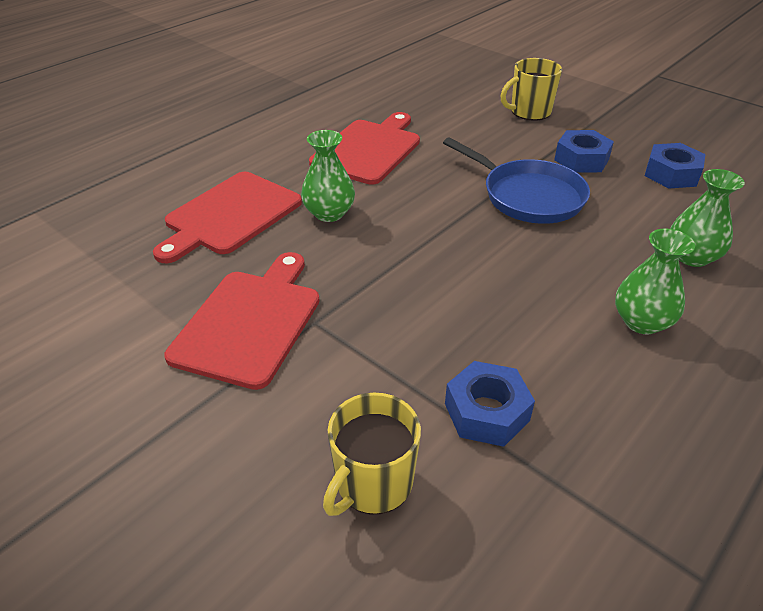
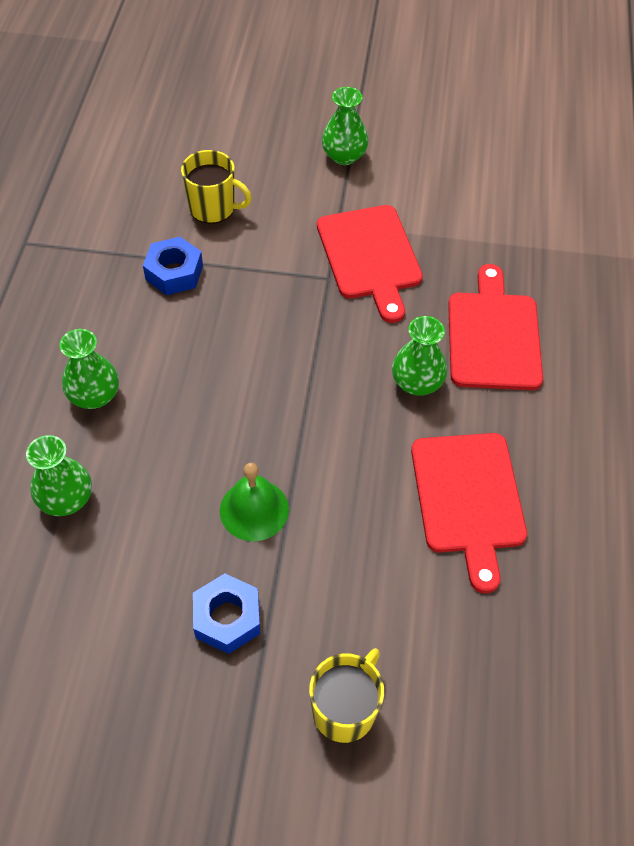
camera: 145 degrees right, 15 degrees up
(123, 469) = (344, 156): none -> green vase
(373, 483) = (213, 208): yellow mug -> yellow mug turned 105 degrees clockwise
(528, 196) = (254, 509): blue pan -> green bell
(671, 174) = (113, 646): blue nut -> none

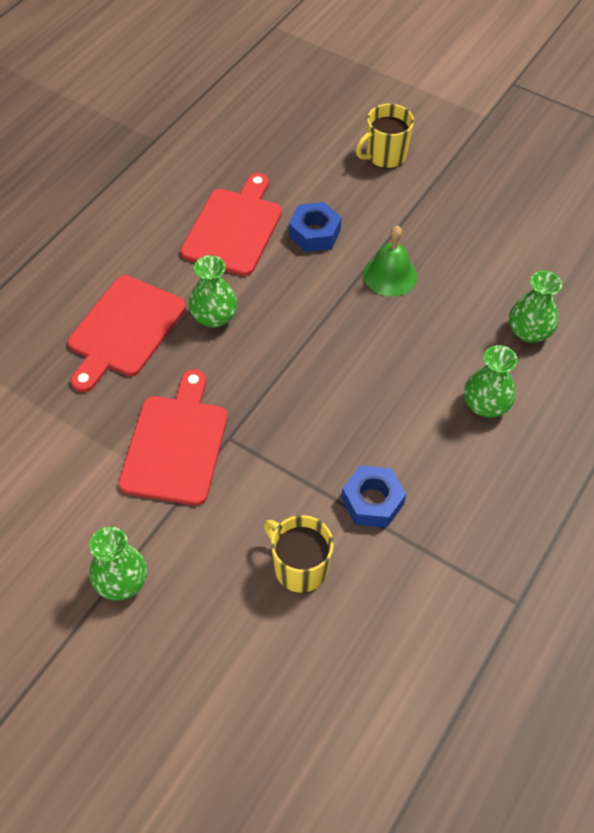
camera: 155 degrees left, 0 degrees up
(227, 618) = (437, 221): blue nut -> blue nut (314, 233)

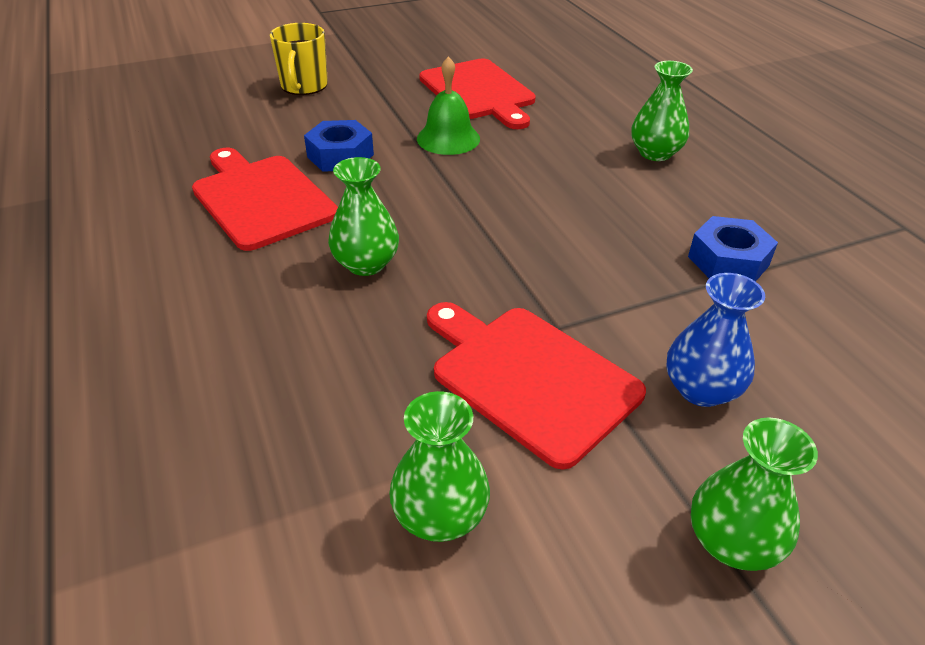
camera: 55 degrees left, 15 degrees down
(124, 330) = (295, 346): red cutting board -> red cutting board (479, 92)
(226, 530) = (701, 389): none -> blue vase
(299, 567) = (793, 350): yellow mug -> none
(529, 331) = (591, 103): green vase -> green vase (440, 516)

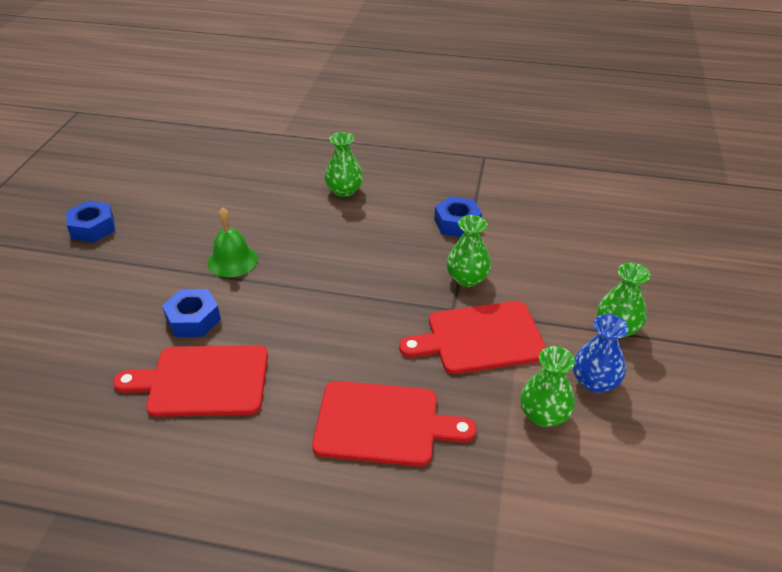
camera: 55 degrees left, 0 degrees up
(304, 86) = (67, 297): yellow mug -> none
(366, 264) = (329, 359): green vase -> green vase (467, 278)
(404, 56) = (93, 228): none -> blue nut
(479, 92) = (192, 219): red cutting board -> red cutting board (383, 423)
(701, 389) = (532, 286): blue vase -> blue vase (594, 382)

